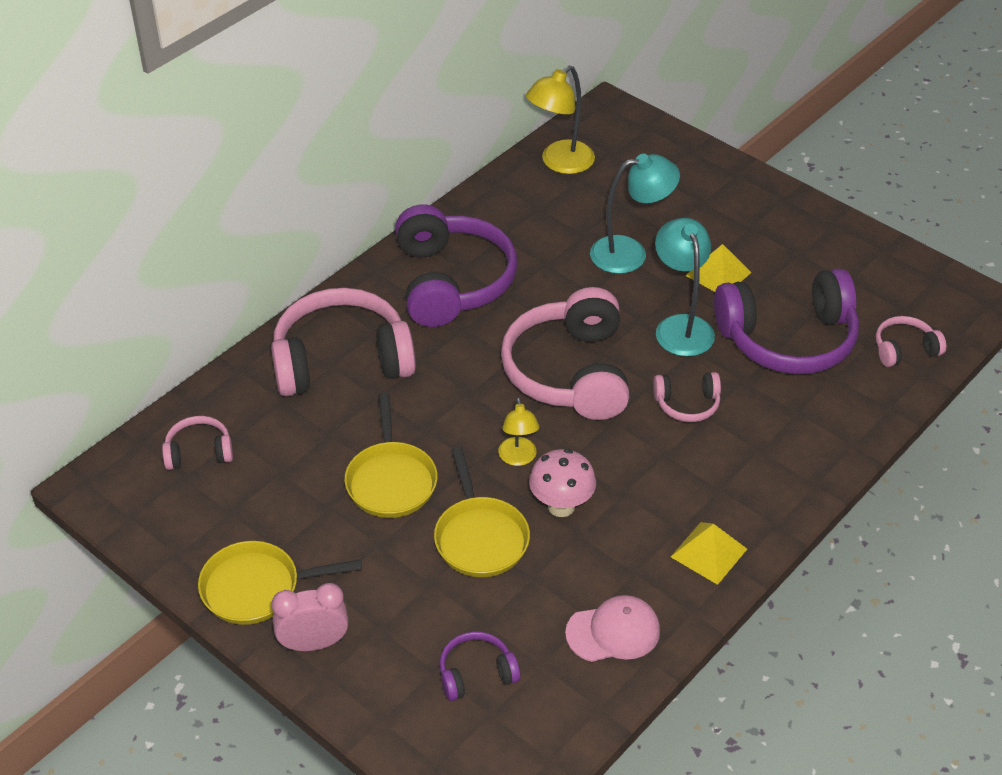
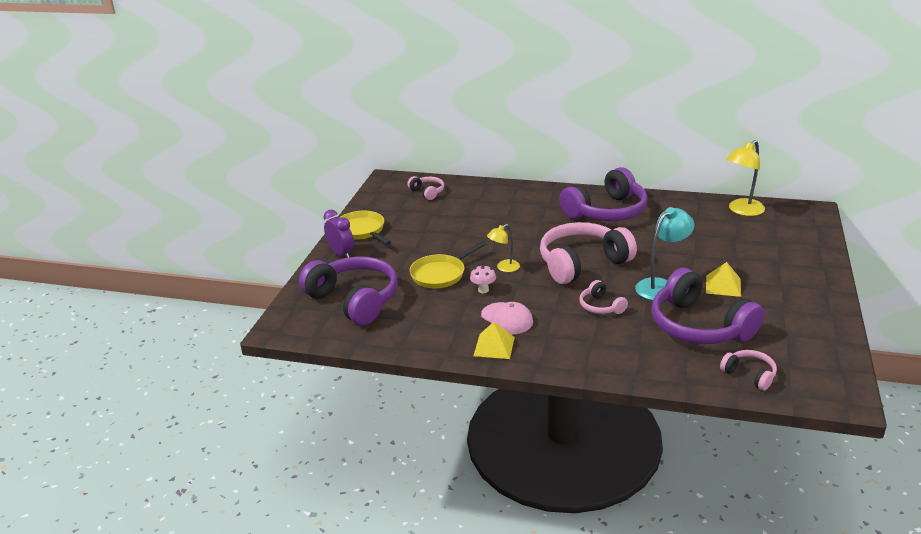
camera: 65 degrees right, 15 degrees down
(314, 643) = (341, 254): pink clock -> purple clock
(341, 360) = (518, 203): pink headphones -> none
(391, 480) = (455, 240): yellow pan -> none
(476, 673) = (354, 300): purple headphones -> purple headphones, size x2.14
(560, 163) = (742, 211): yellow lamp -> yellow lamp turned 60 degrees counterclockwise
(561, 506) = (483, 290): pink mushroom -> pink mushroom, size x0.65
(613, 632) = (411, 331): pink cap -> pink cap (507, 318)
(630, 253) = (700, 253): turquoise lamp -> none

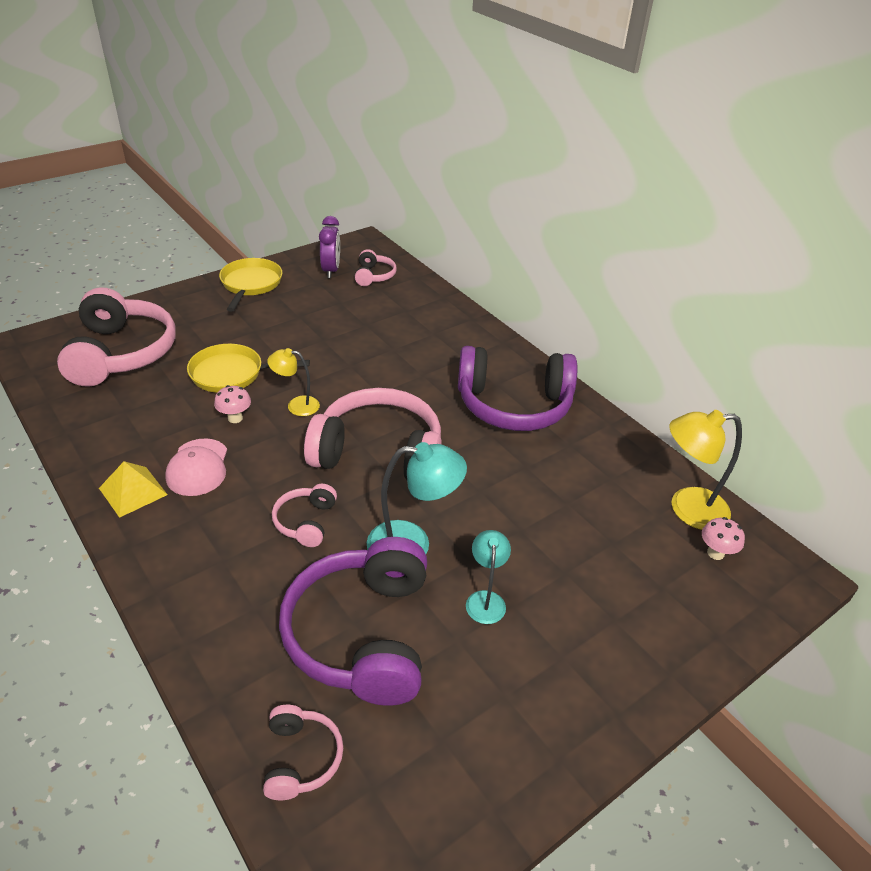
camera: 35 degrees right, 10 degrees up
(341, 254) = (194, 298): purple clock -> purple clock (331, 270)
(354, 300) = (121, 353): purple headphones -> pink headphones
(723, 285) = (485, 599): yellow pyramid -> turquoise lamp
(776, 220) = (715, 553): none -> pink mushroom

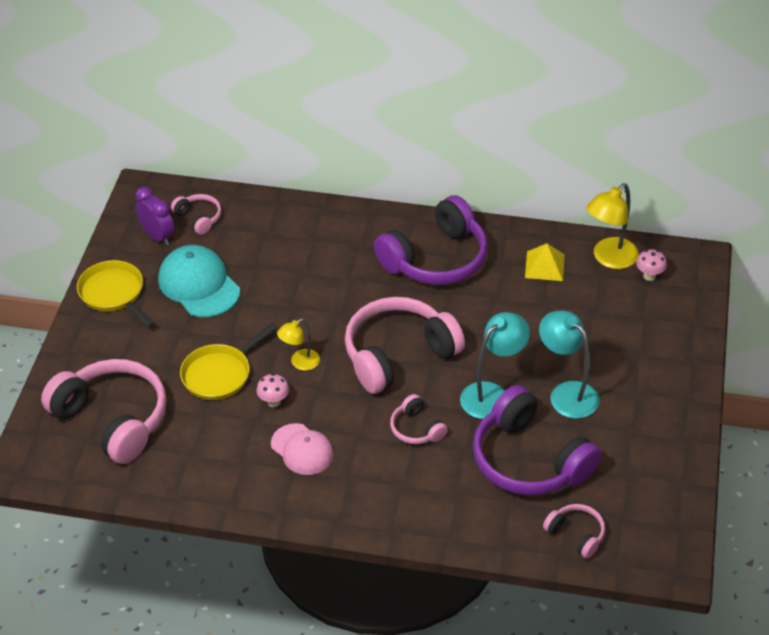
camera: 40 degrees left, 5 degrees up
(133, 491) = (286, 494): yellow pyramid -> yellow pyramid (544, 266)
(310, 312) = (199, 285): none -> turquoise cap
(485, 599) = (566, 393): turquoise lamp -> turquoise lamp, size x1.65

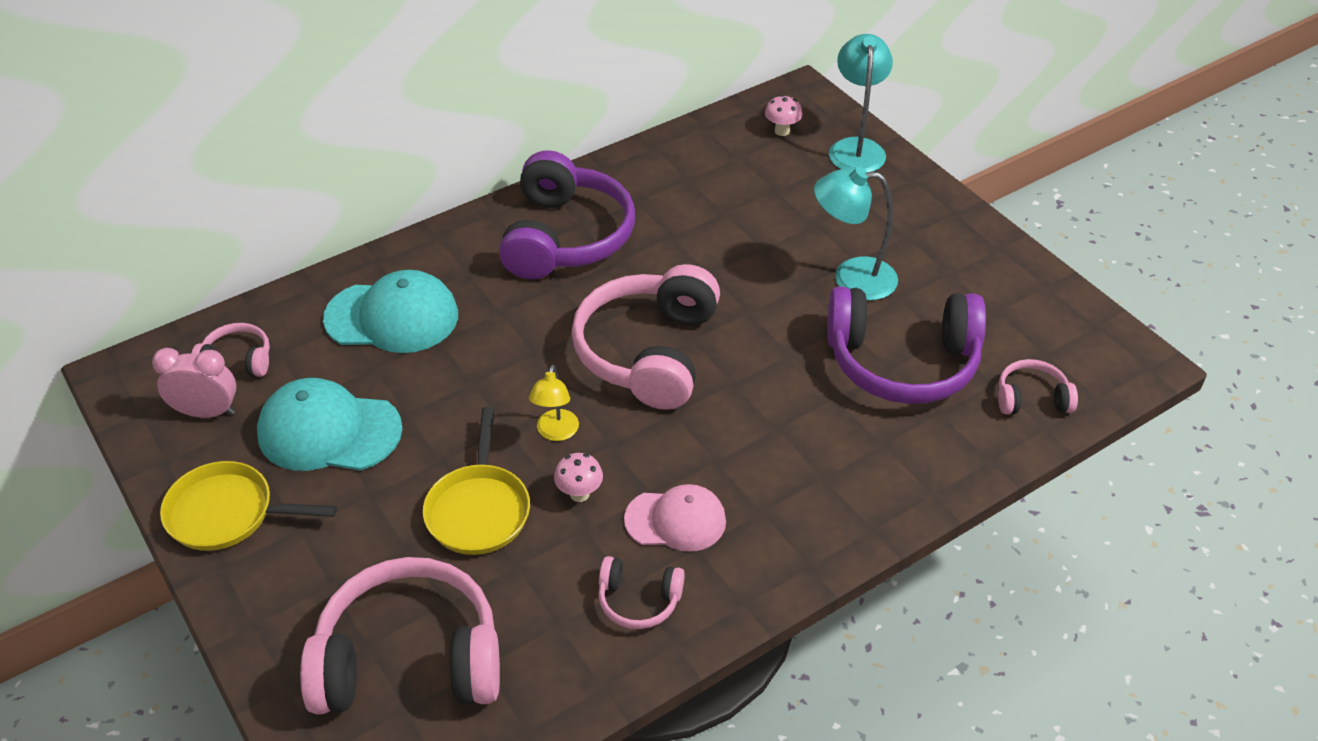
camera: 45 degrees left, 0 degrees up
(158, 236) = (207, 412): purple clock -> pink clock
(294, 244) = (392, 317): none -> turquoise cap
(416, 429) = (762, 411): pink headphones -> pink headphones (639, 600)
(492, 394) = (788, 326): turquoise lamp -> turquoise lamp (856, 148)
(544, 266) = (679, 179): yellow pyramid -> none
(609, 259) = (728, 137): yellow lamp -> none

